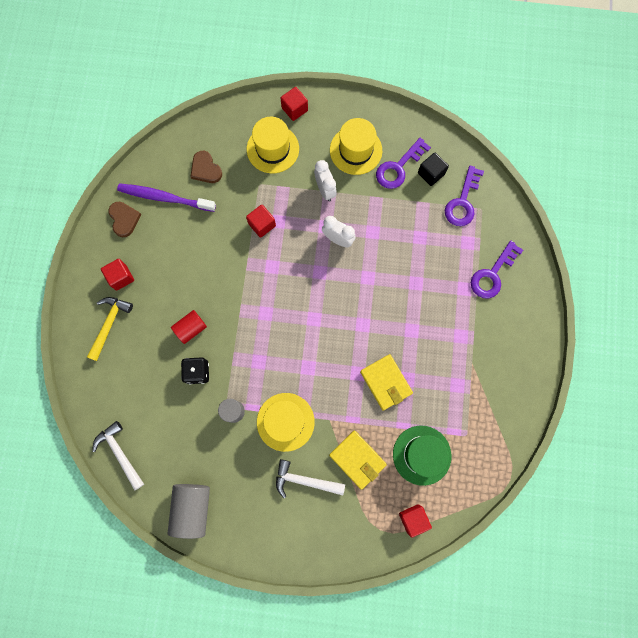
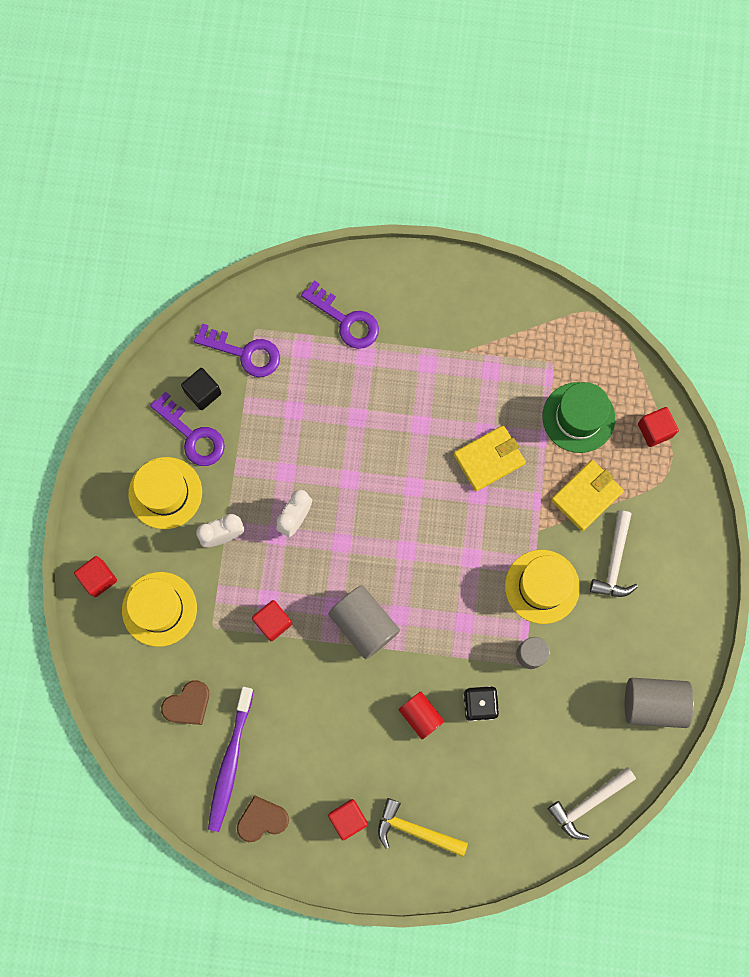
camera: 90 degrees left, 0 degrees up
(259, 288) = (364, 624): none -> grey cylinder

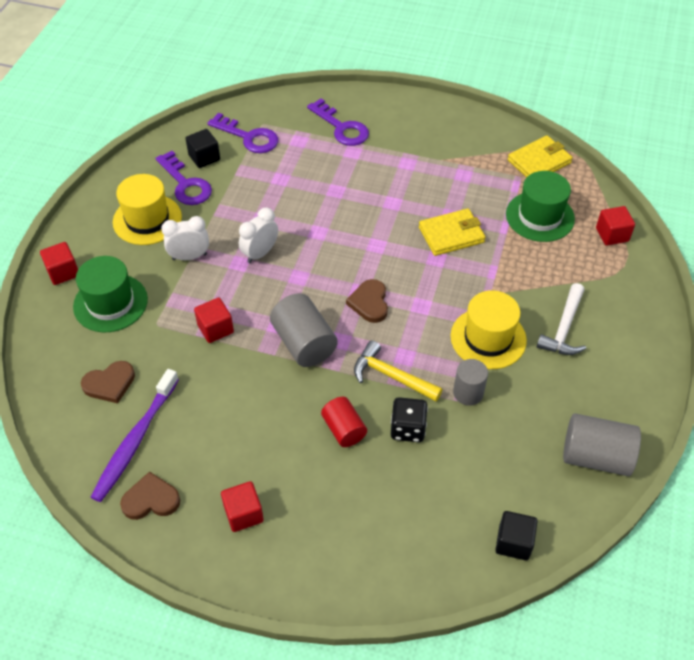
camera: 10 degrees right, 25 degrees down
(159, 609) = (110, 303): yellow hat -> green hat
(415, 830) = (314, 537): yellow hammer -> yellow hammer (391, 376)
(419, 563) = (369, 303): none -> brown heart
(586, 496) = (541, 274): yellow wallet -> yellow wallet (539, 162)
(588, 803) = (513, 542): white hammer -> black cube

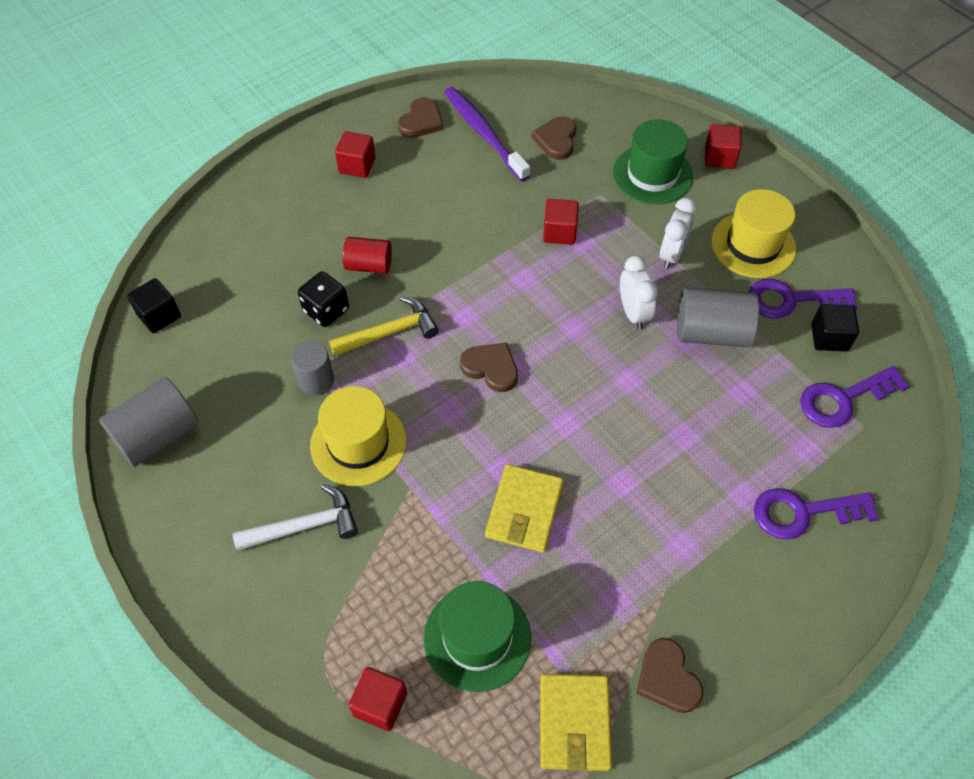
camera: 125 degrees right, 5 degrees up
(304, 343) = (486, 287): grey cylinder -> grey cylinder (711, 332)
(482, 140) = (667, 678): none -> brown heart
(564, 328) = (305, 526): white hammer -> white hammer turned 105 degrees clockwise

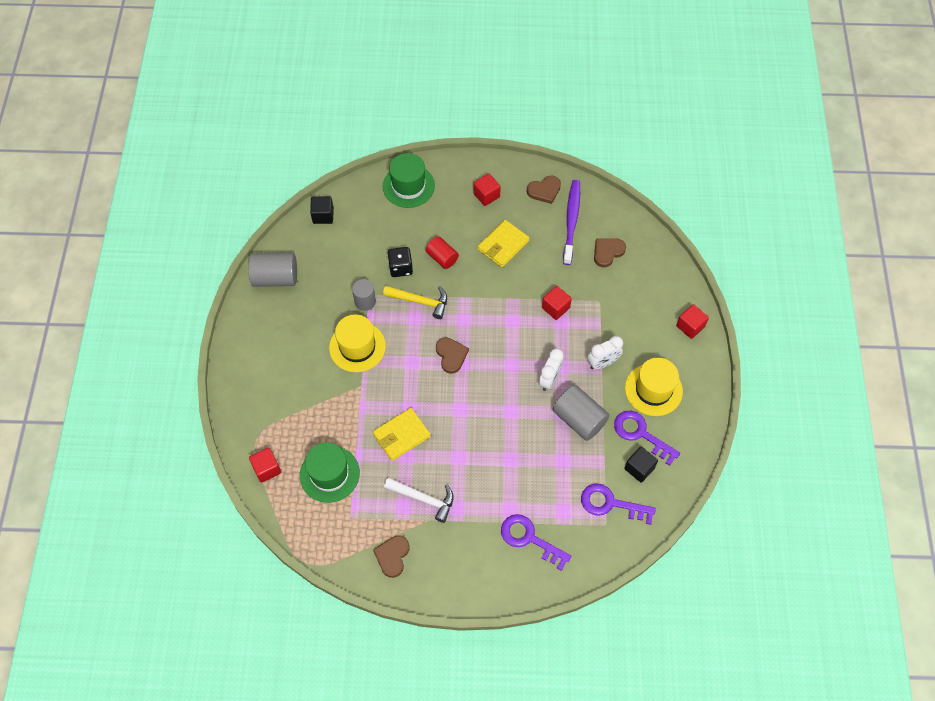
camera: 40 degrees right, 5 degrees up
(305, 526) = (302, 368): white hammer -> white hammer (424, 499)
(574, 723) = (336, 541): yellow wallet -> yellow wallet (503, 245)
(652, 174) = (640, 310): green hat -> green hat (408, 186)

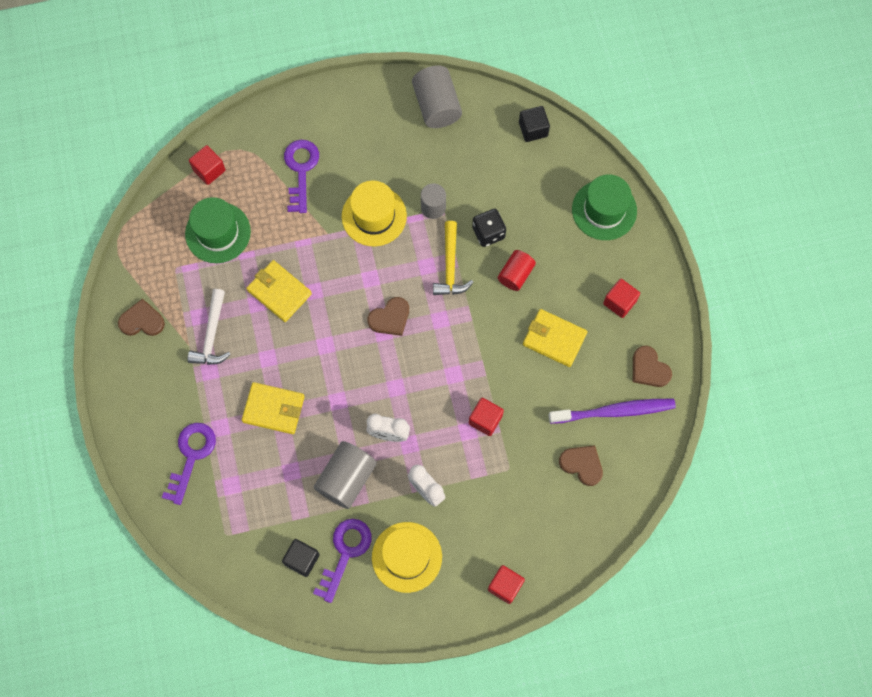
camera: 75 degrees right, 10 degrees up
(505, 462) = (273, 409): none -> yellow wallet
(611, 504) = (251, 536): purple key -> purple key (301, 170)

